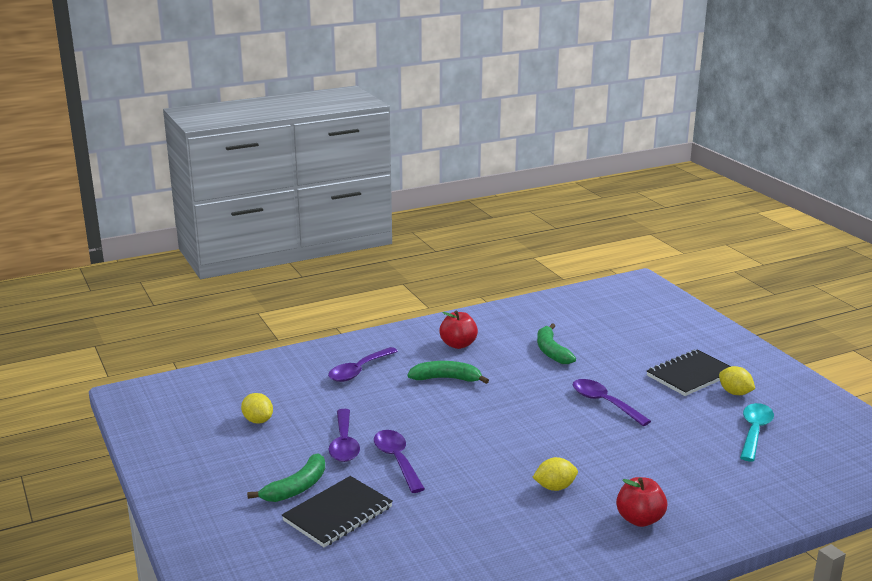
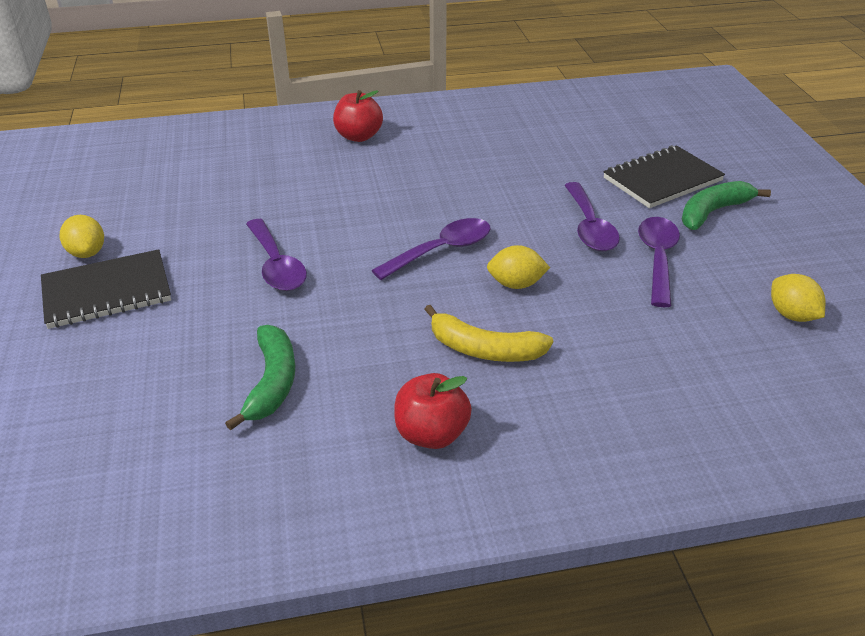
camera: 165 degrees left, 15 degrees up
(358, 371) = (634, 395): purple spoon -> purple spoon (441, 250)
(446, 379) = (484, 349): green banana -> yellow banana
(555, 487) = (420, 173): yellow lemon -> yellow lemon (516, 284)
(754, 431) = (138, 199): turquoise spoon -> none

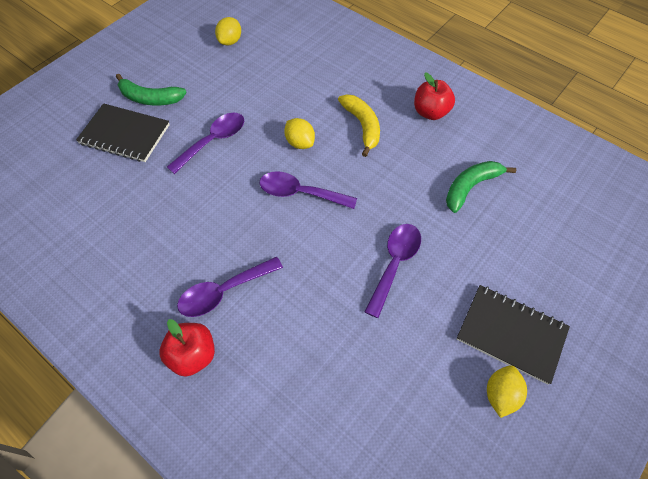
camera: 130 degrees left, 20 degrees up
(657, 259) = (222, 101): purple spoon -> purple spoon (224, 291)

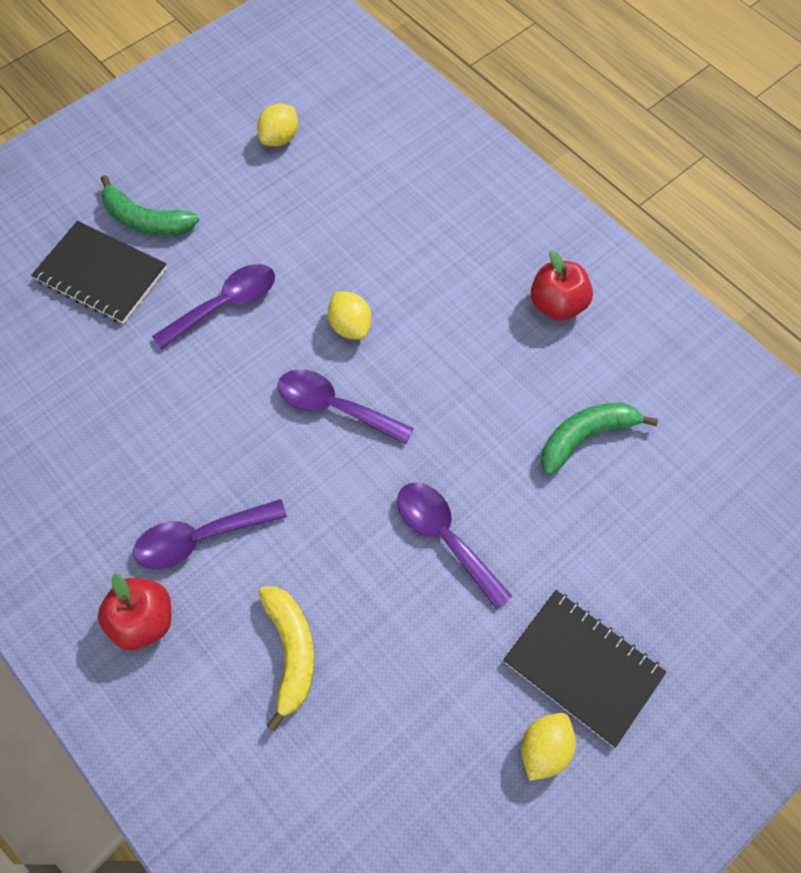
camera: 10 degrees right, 5 degrees up
(362, 126) = (448, 313): yellow banana -> yellow banana (291, 652)
(394, 264) = (444, 537): purple spoon -> purple spoon turned 75 degrees counterclockwise

